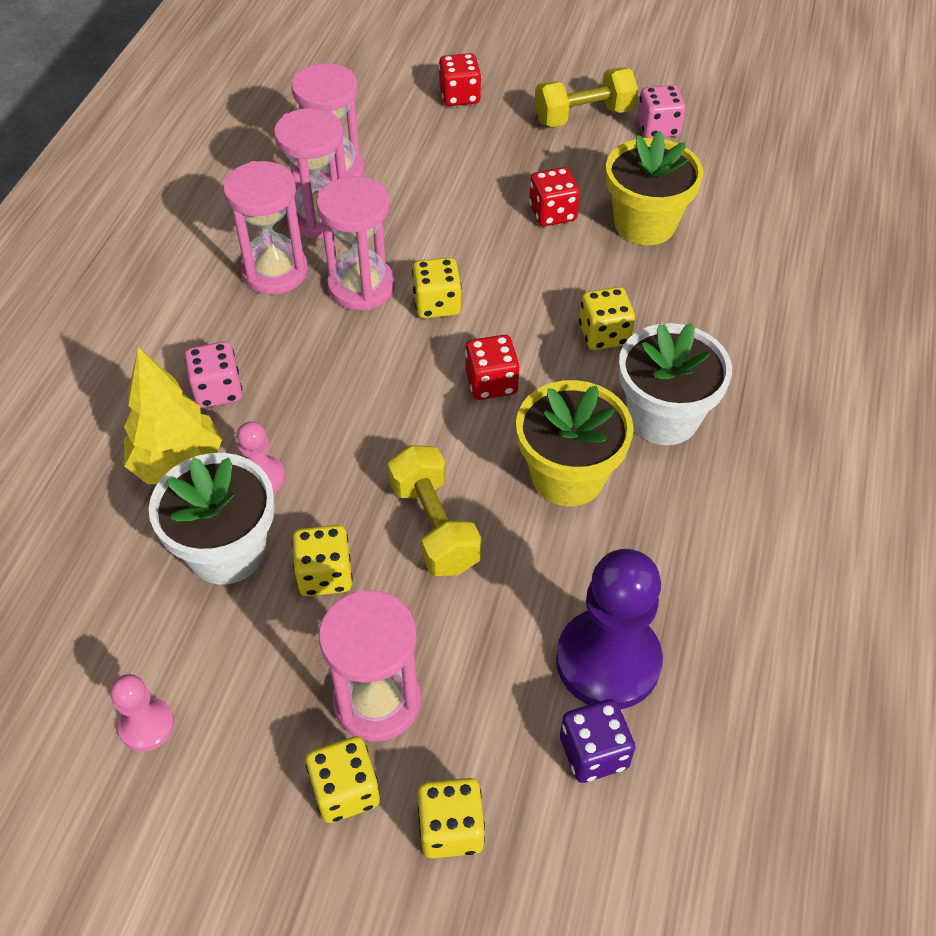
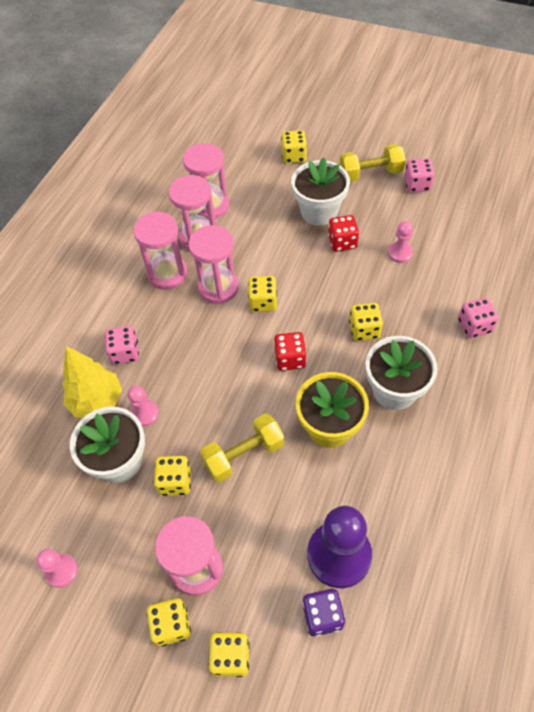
camera: 10 degrees right, 5 degrees up
(434, 526) = (244, 454): yellow dumbbell -> yellow dumbbell turned 75 degrees clockwise
(460, 96) = (294, 156): red dice -> yellow dice
(510, 172) = (319, 211): none -> white flower pot
(645, 224) = (400, 253): yellow flower pot -> pink pawn
(774, 319) = (474, 326): none -> pink dice

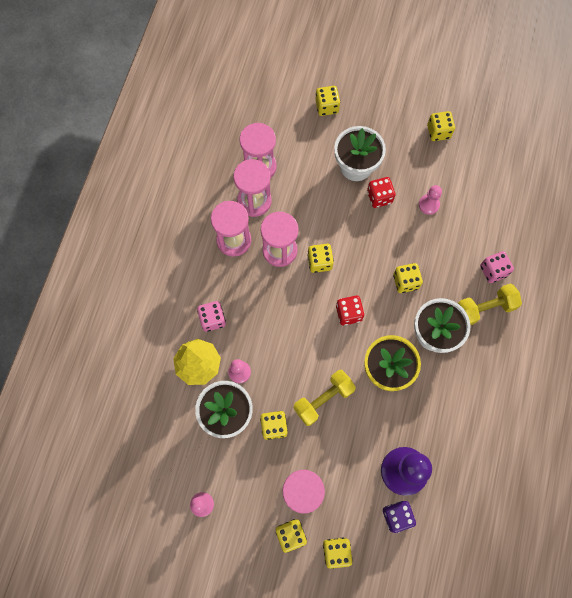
camera: 10 degrees left, 15 degrees up
(370, 174) = (397, 122): yellow dumbbell -> yellow dumbbell (484, 308)
(417, 185) = (438, 132): pink dice -> yellow dice

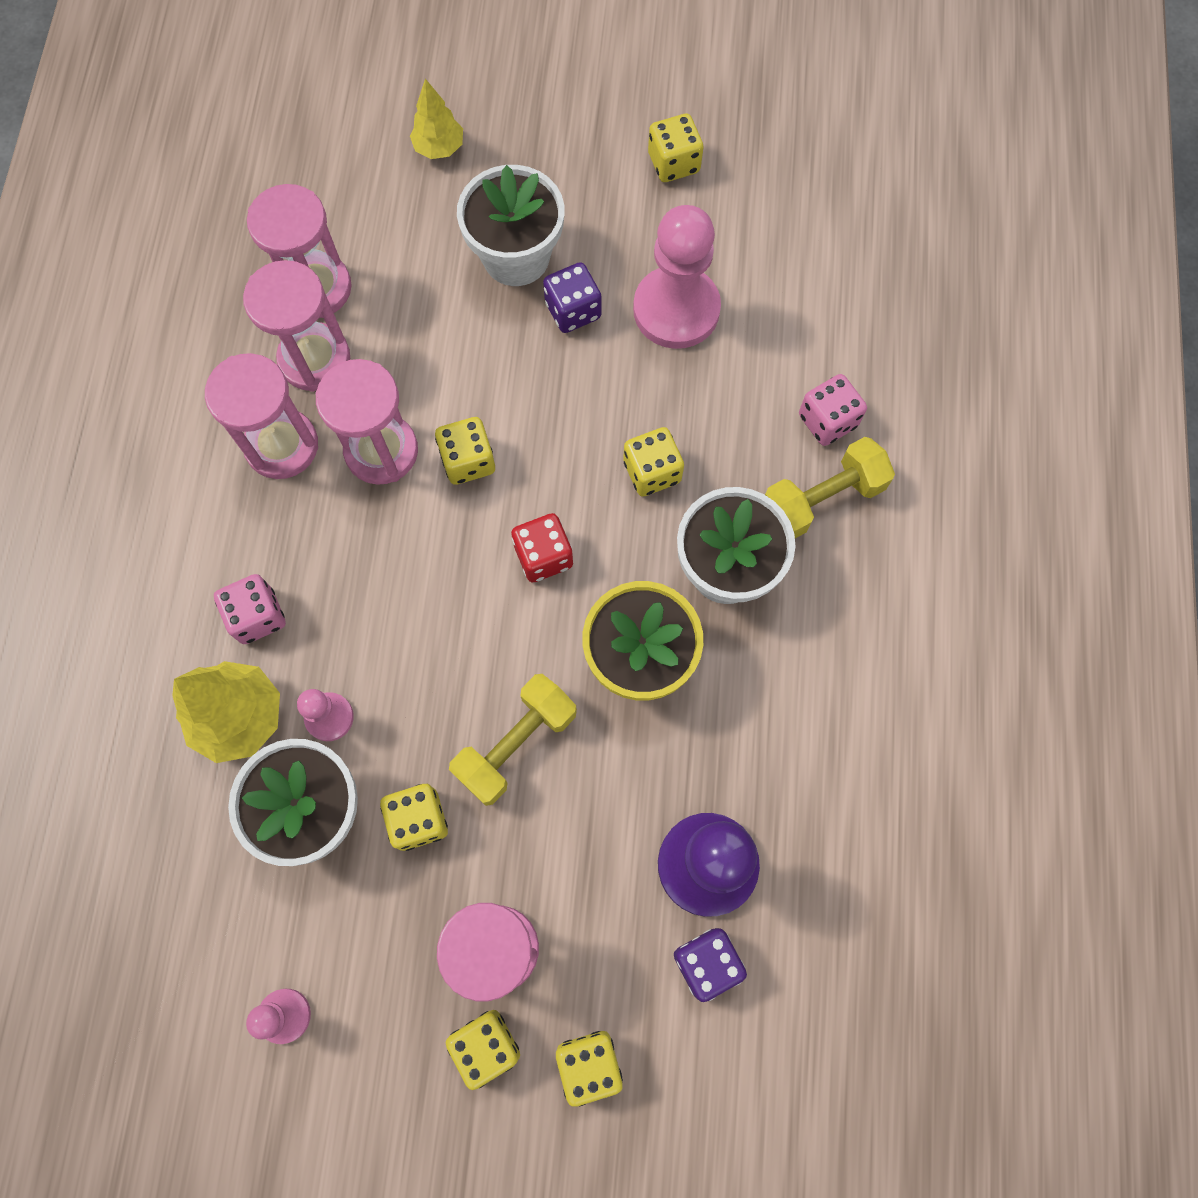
camera: 10 degrees left, 0 degrees up
(327, 107) = (439, 148): yellow dice -> yellow tree
(379, 197) = (573, 310): red dice -> purple dice
(429, 205) = (676, 310): pink pawn -> pink pawn, size x2.00

